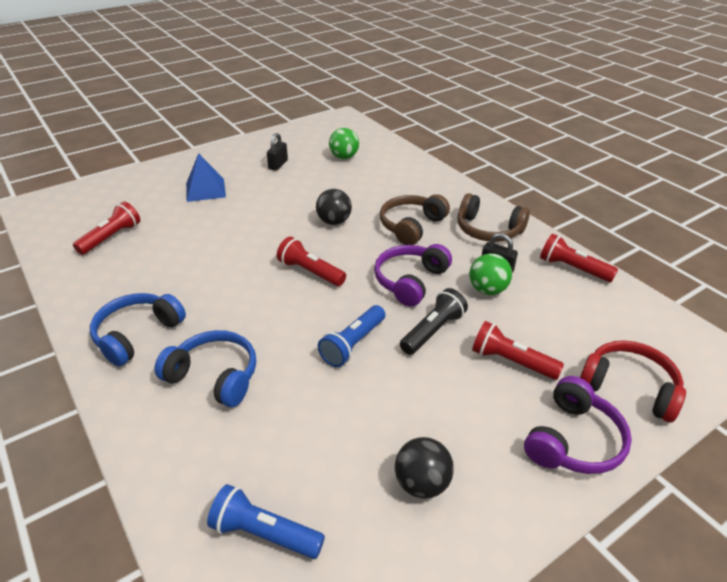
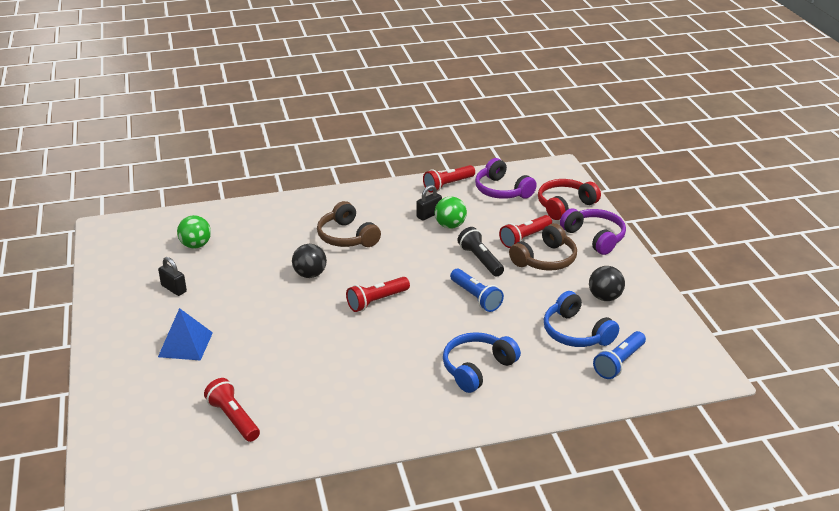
camera: 70 degrees left, 5 degrees down
(137, 334) = (405, 407): blue headphones -> blue headphones (576, 333)
(410, 281) = (419, 255): purple headphones -> purple headphones (502, 190)
(488, 230) = (378, 203): brown headphones -> brown headphones (545, 259)

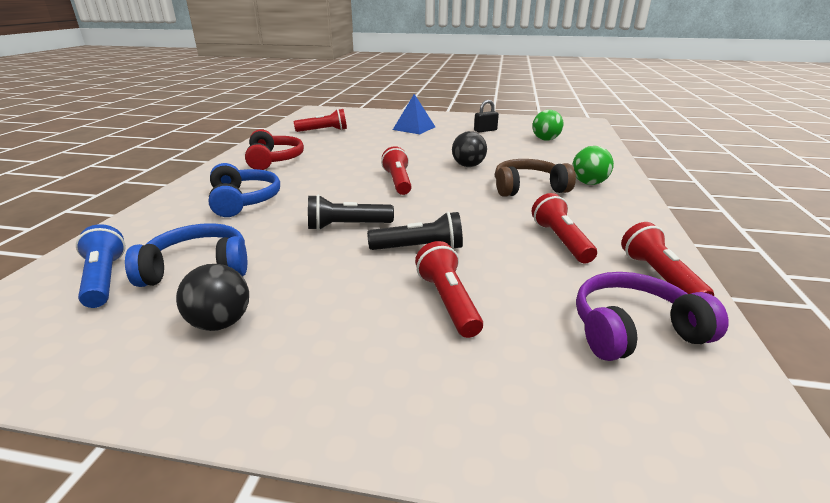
camera: 115 degrees right, 5 degrees down
(429, 215) = (561, 241): black padlock -> red flashlight
(450, 225) = (523, 249): green ball -> green ball (589, 183)
(475, 297) = (347, 226): blue flashlight -> black flashlight
(545, 259) = (373, 301): brown headphones -> none
(565, 205) = (545, 402): red headphones -> red headphones (274, 160)
(594, 237) = (390, 393): purple headphones -> none

